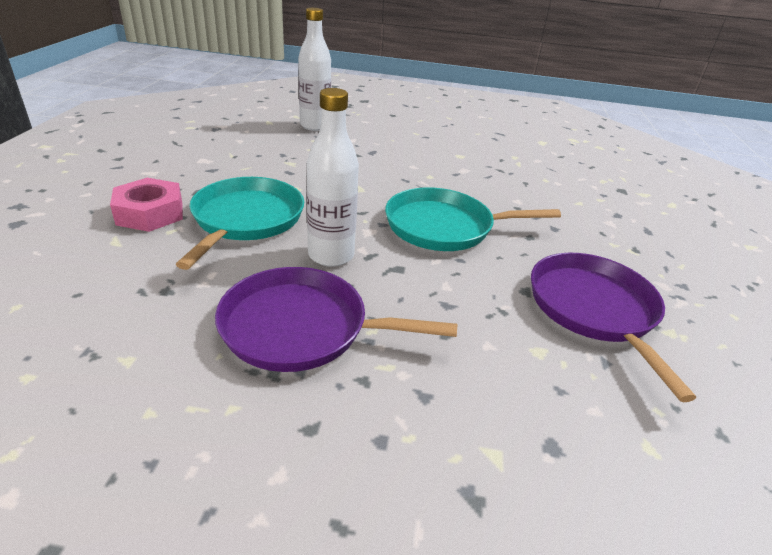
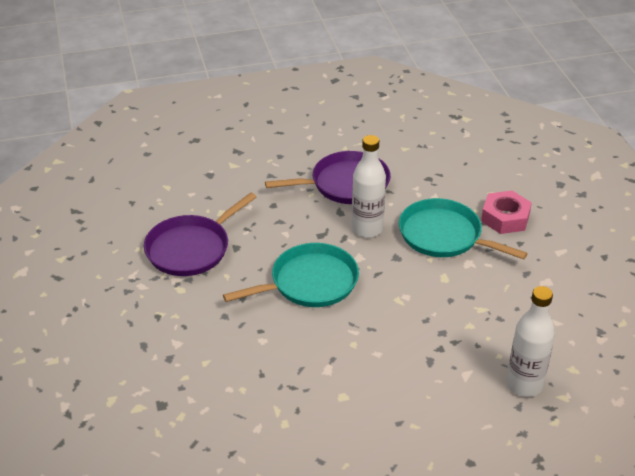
camera: 160 degrees right, 5 degrees up
(246, 220) = (444, 236): turquoise pan -> turquoise pan turned 135 degrees clockwise
(594, 310) = (191, 248): purple pan -> purple pan turned 75 degrees clockwise

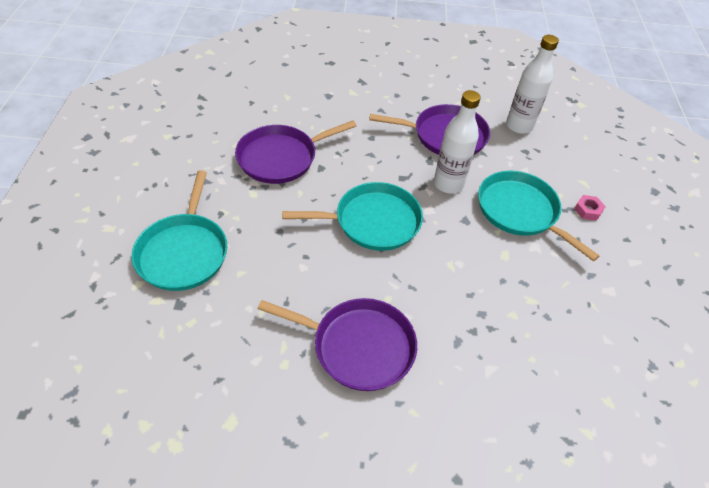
camera: 15 degrees right, 10 degrees up
(140, 360) = (184, 252): none -> turquoise pan
(344, 390) = (358, 346): none -> purple pan
(505, 218) = (588, 210): pink nut -> pink nut, size x0.55
(524, 385) = (548, 402): white bottle -> white bottle (519, 126)

